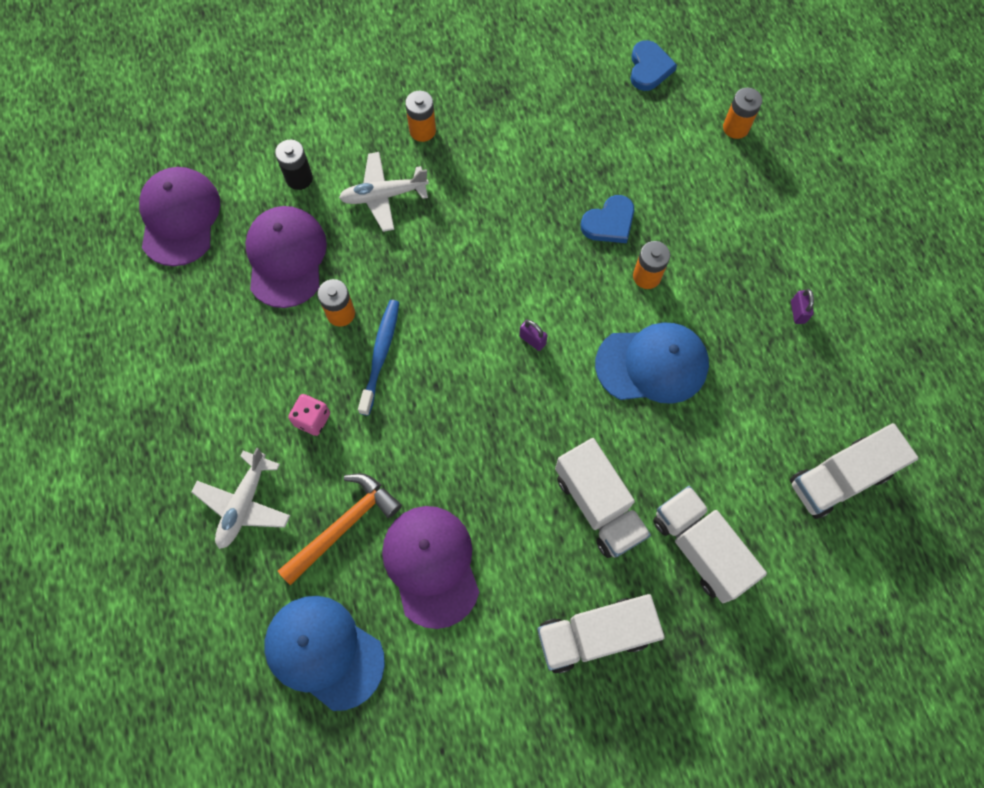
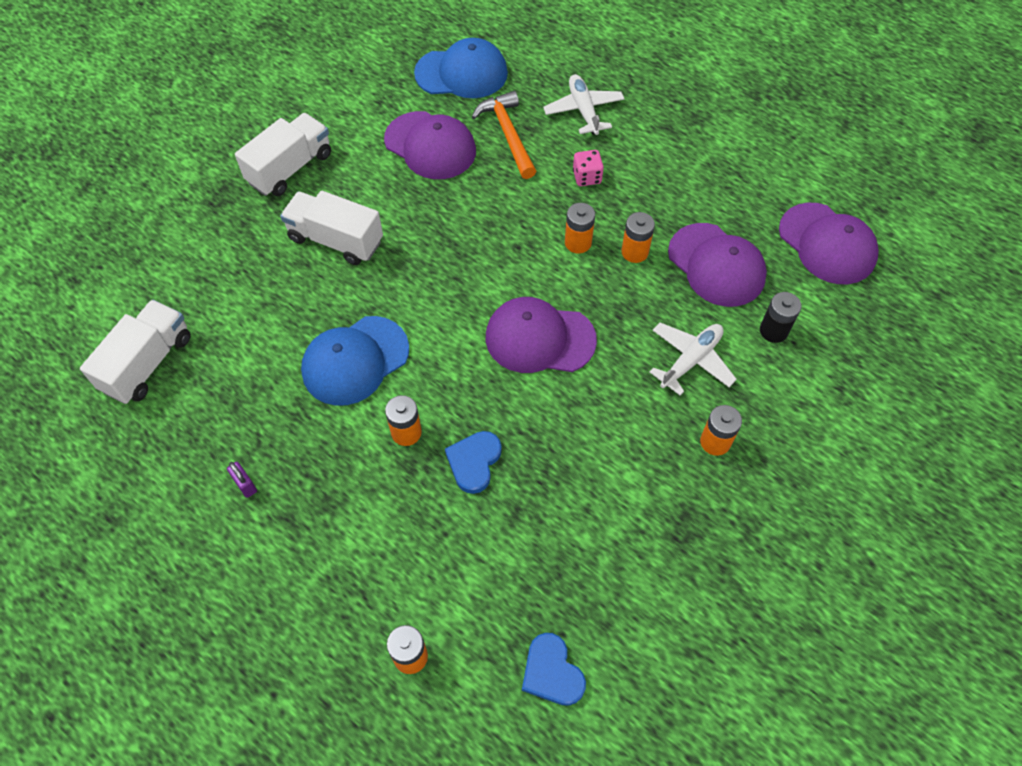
camera: 145 degrees right, 10 degrees down
(343, 525) = (507, 134): orange hammer -> orange hammer turned 150 degrees clockwise
(380, 354) = (578, 243): blue toothbrush -> orange battery
(485, 287) = (539, 338): none -> purple cap
(532, 340) = (468, 321): purple padlock -> none
(700, 548) = (242, 255): white truck -> none

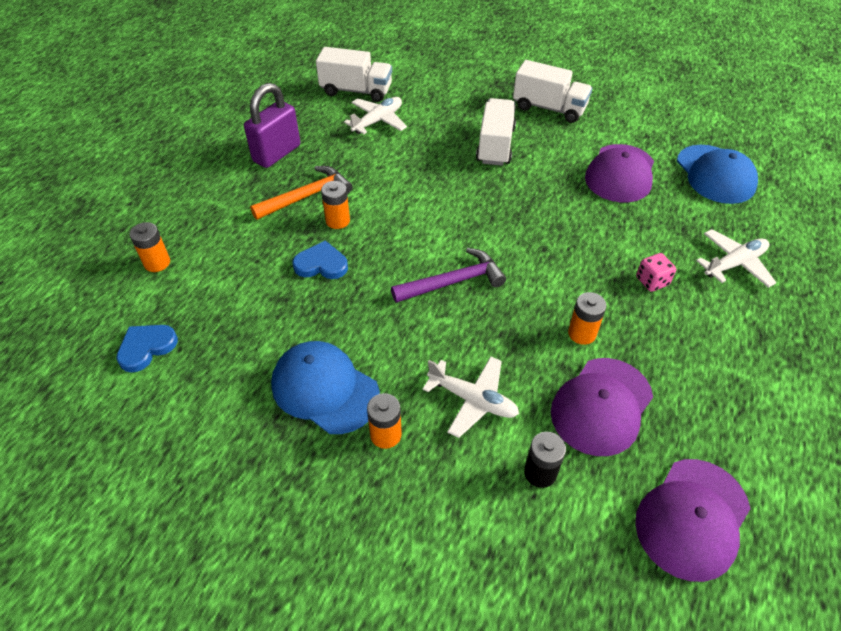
camera: 75 degrees right, 10 degrees down
(230, 351) = (378, 121): none -> white plane
(245, 484) = (277, 153): purple padlock -> purple padlock, size x2.45
(355, 360) = (391, 180): blue cap -> blue cap (325, 389)
(507, 134) = (666, 217): orange hammer -> orange hammer (306, 196)
(539, 338) = (453, 282): purple cap -> purple hammer
(578, 243) = (570, 289): orange battery -> none

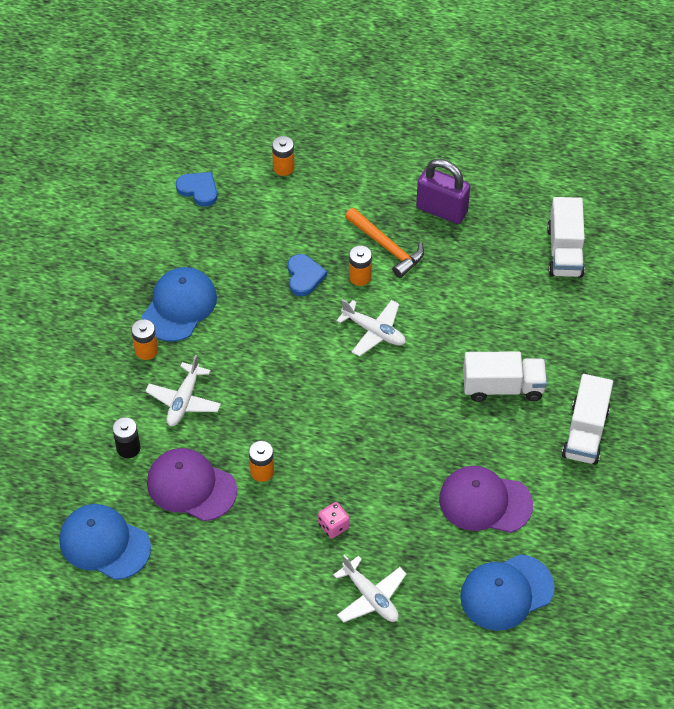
camera: 80 degrees right, 5 degrees up
(378, 121) = (516, 280): white plane -> white plane (374, 331)
(453, 282) = (303, 373): purple hammer -> none
(692, 518) = (104, 543): purple cap -> blue cap

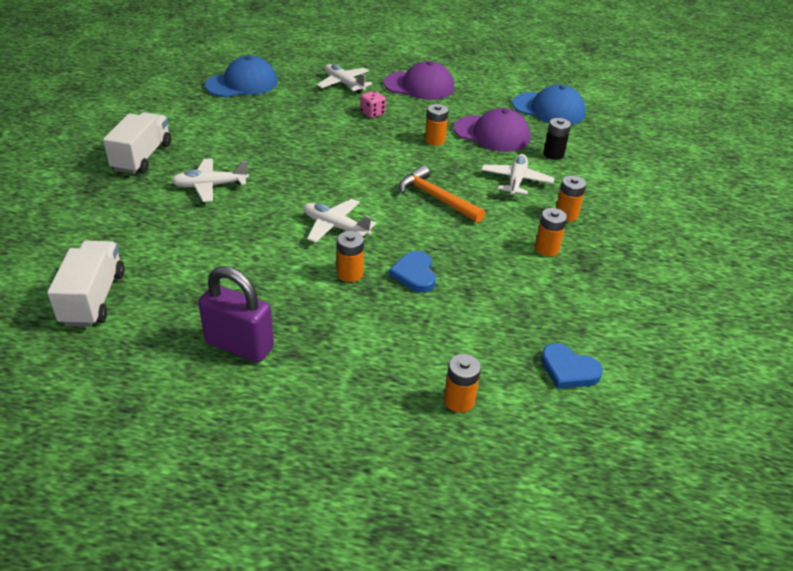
camera: 175 degrees right, 15 degrees down
(179, 306) = (547, 249): blue cap -> orange battery
(387, 247) = (316, 303): orange hammer -> orange hammer (436, 198)
(485, 502) = (247, 122): purple cap -> purple cap (419, 86)
(503, 387) = (210, 186): white truck -> white plane

